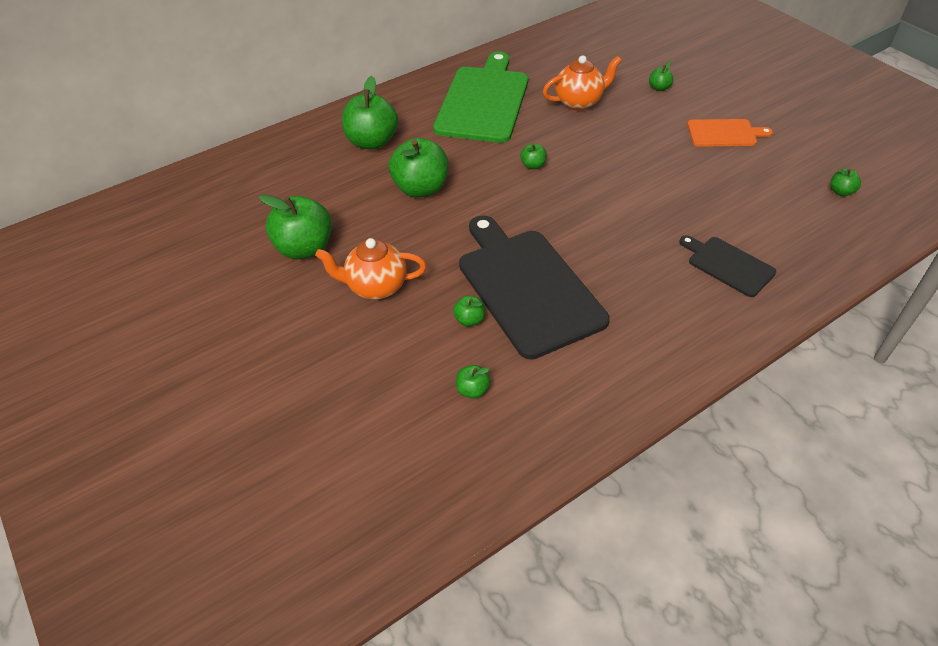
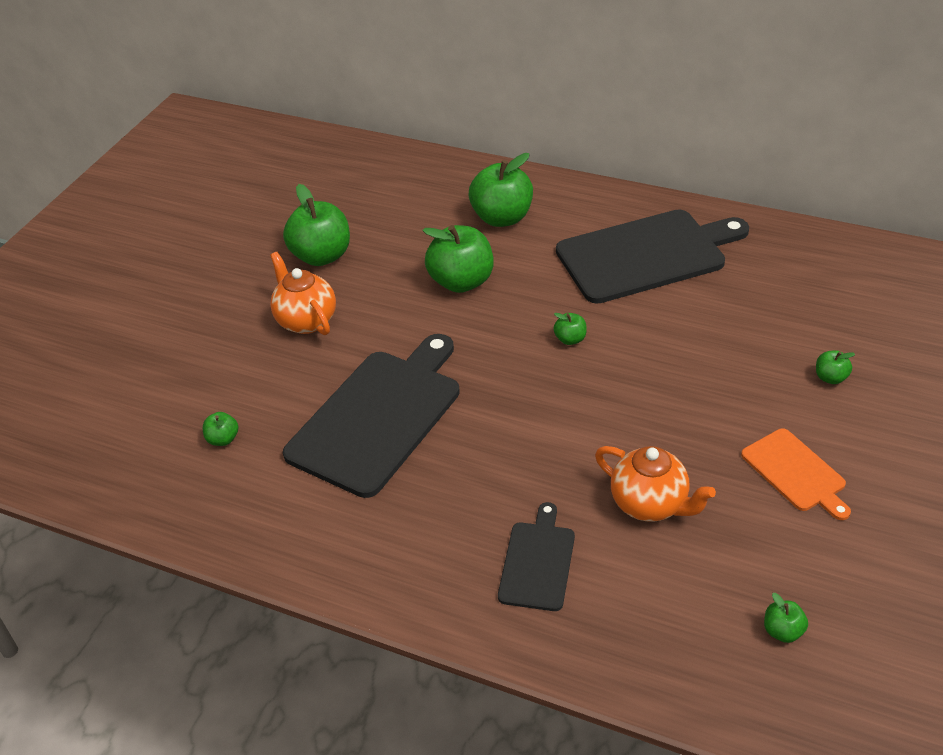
camera: 60 degrees right, 5 degrees down
(469, 320) = (307, 398): green apple -> none
(483, 101) = (646, 255): green cutting board -> black cutting board
(579, 102) = (724, 324): orange teapot -> orange teapot (650, 504)

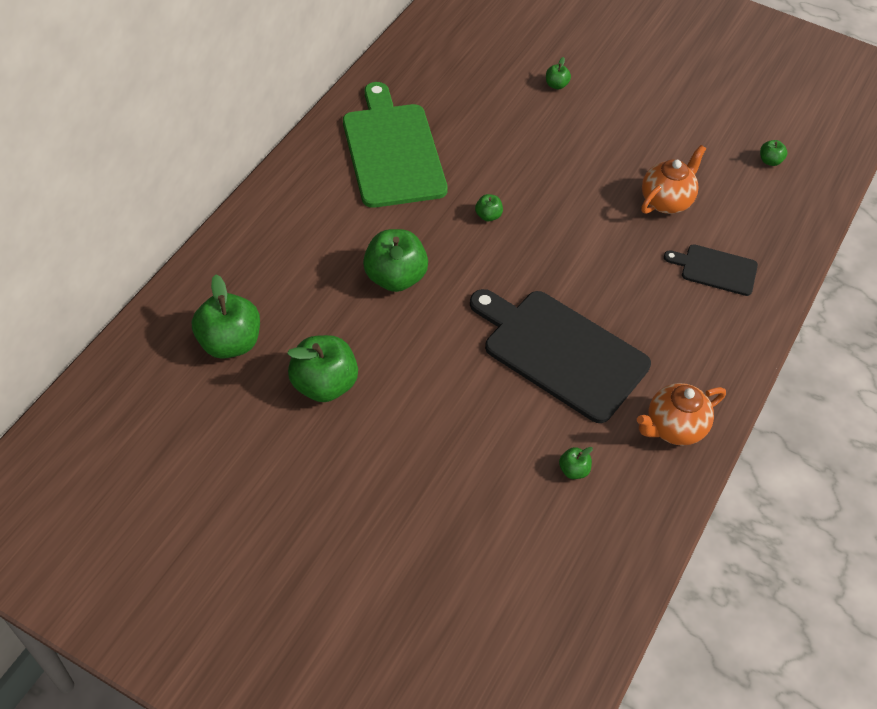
camera: 90 degrees left, 10 degrees up
(306, 320) = (422, 401): orange teapot -> orange teapot (673, 428)
(502, 218) = (308, 237): green apple -> green apple (230, 343)
(646, 255) = (392, 151): black cutting board -> green cutting board
(795, 472) = (643, 124): orange cutting board -> none

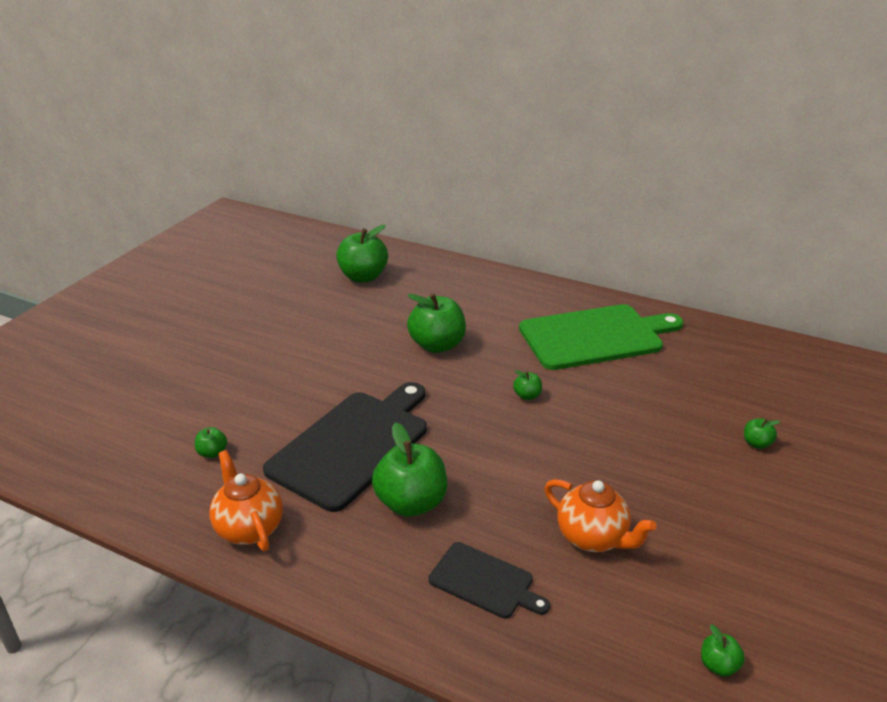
camera: 90 degrees right, 20 degrees down
(324, 384) = (322, 318): green apple -> green apple (411, 503)
(715, 269) = (484, 581): black cutting board -> black cutting board turned 105 degrees clockwise

